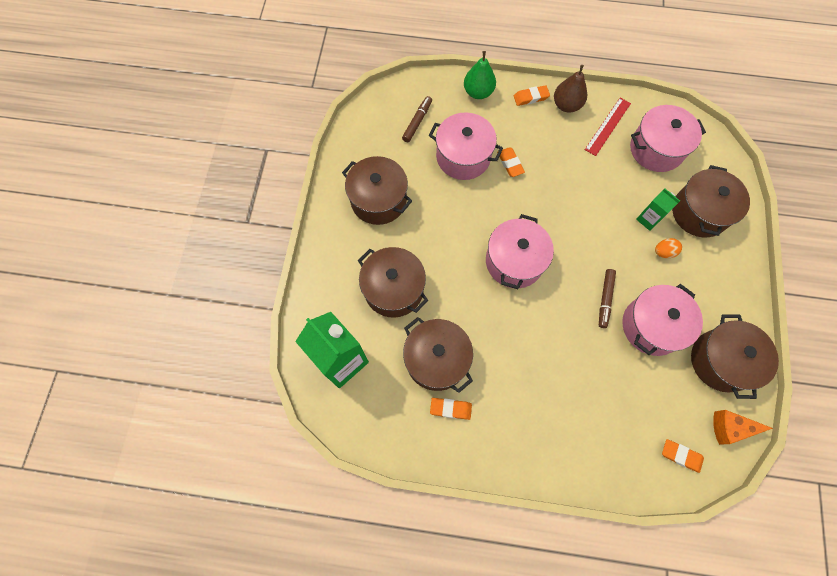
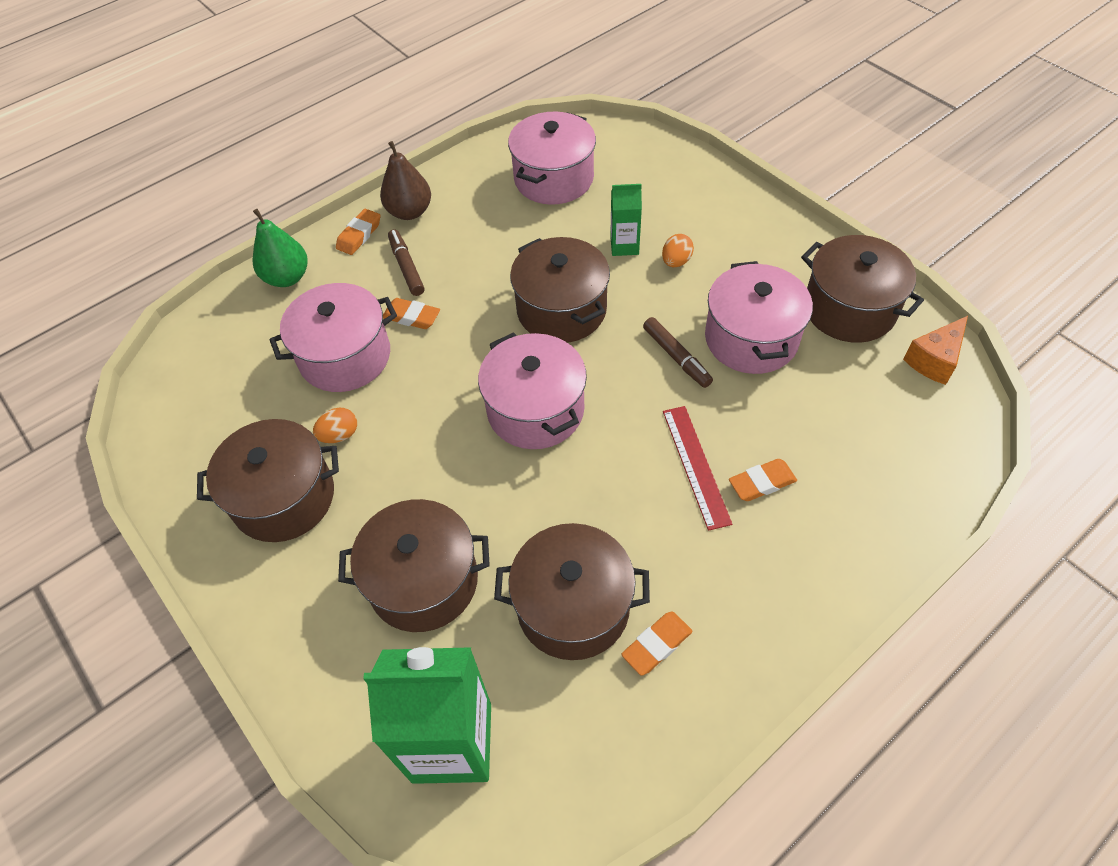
camera: 45 degrees left, 15 degrees down
(417, 122) = (240, 368): brown marker -> brown marker (406, 267)
(425, 193) = (339, 435): none -> orange egg
(608, 126) = (479, 197): red ruler -> red ruler (696, 465)
(681, 456) = (931, 431): orange eraser -> orange eraser (762, 483)
(699, 212) = (664, 199): brown pot -> brown pot (561, 310)

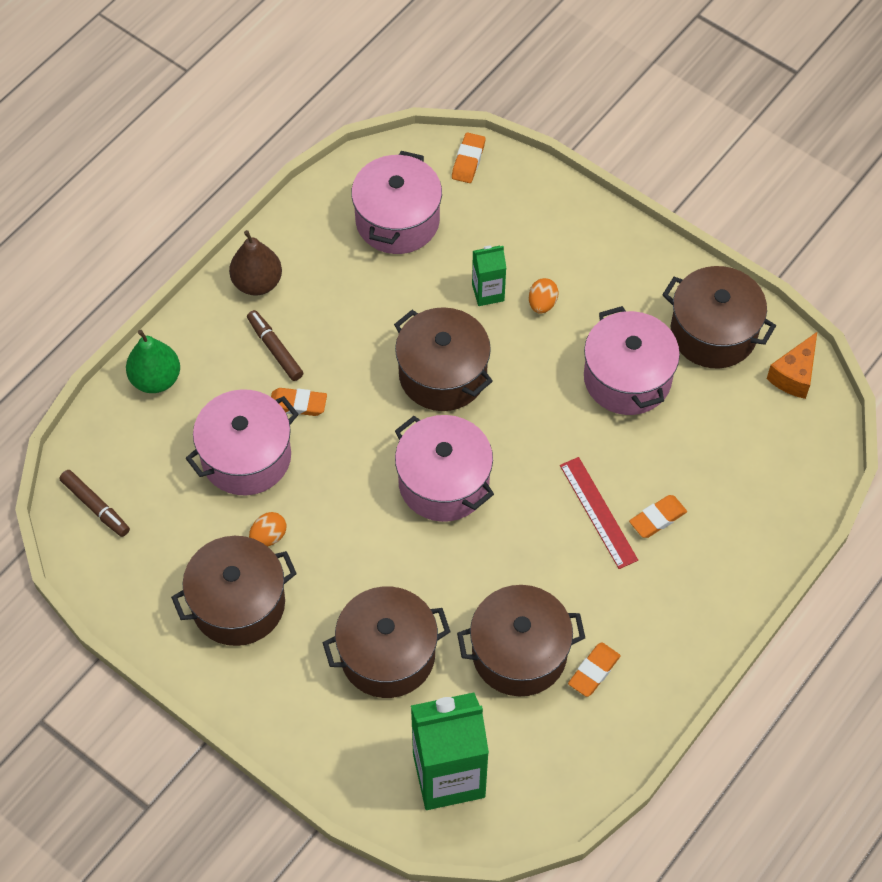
camera: 15 degrees left, 5 degrees up
(359, 235) = (213, 318): orange eraser -> orange eraser (468, 160)
(676, 357) = (561, 408): brown marker -> brown marker (95, 507)

